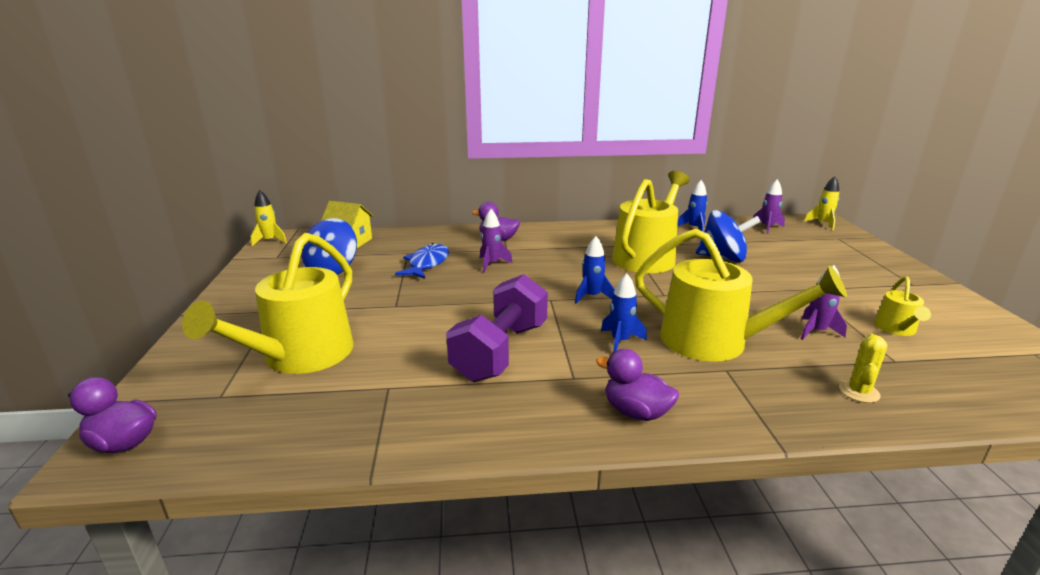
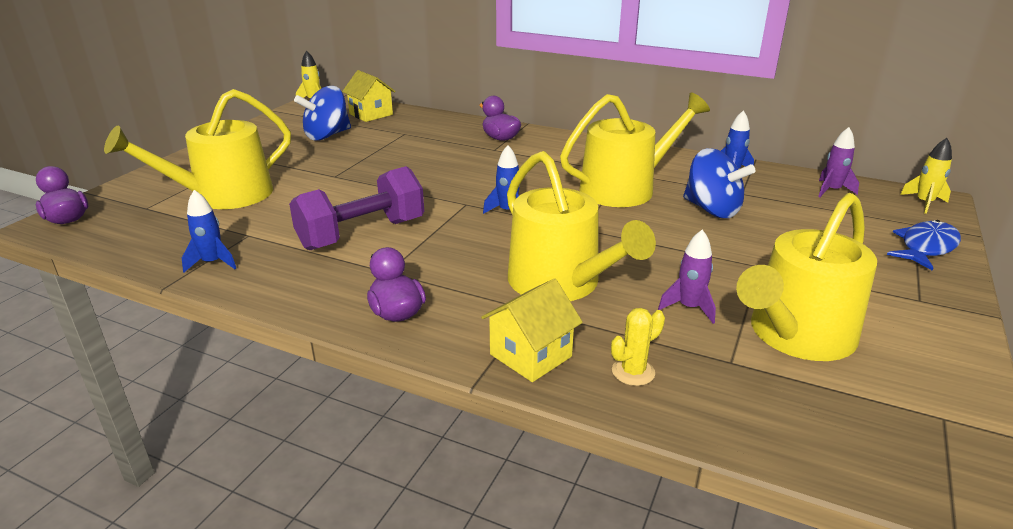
camera: 30 degrees right, 5 degrees up
(427, 264) = (406, 147): blue fish -> blue fish (926, 247)
(492, 264) = (461, 160): purple rocket -> none
(620, 341) = (472, 256): blue rocket -> blue rocket (212, 263)
(782, 407) = (530, 355): none -> yellow house
(896, 329) = (796, 335): yellow watering can -> yellow watering can, size x2.13

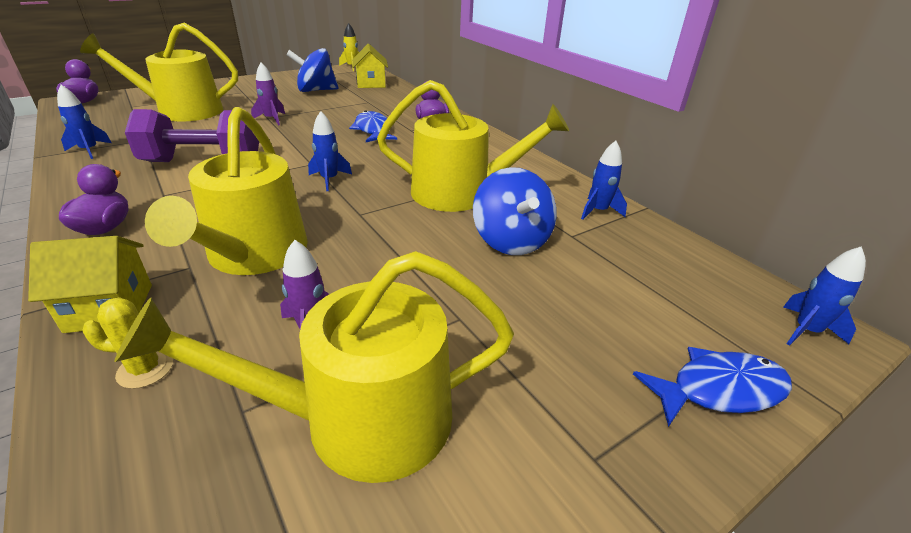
camera: 30 degrees right, 5 degrees up
(462, 159) = (373, 130): none -> blue fish
(831, 190) = (689, 269): purple rocket -> purple rocket (272, 119)
(924, 203) = (806, 331): yellow rocket -> blue rocket

